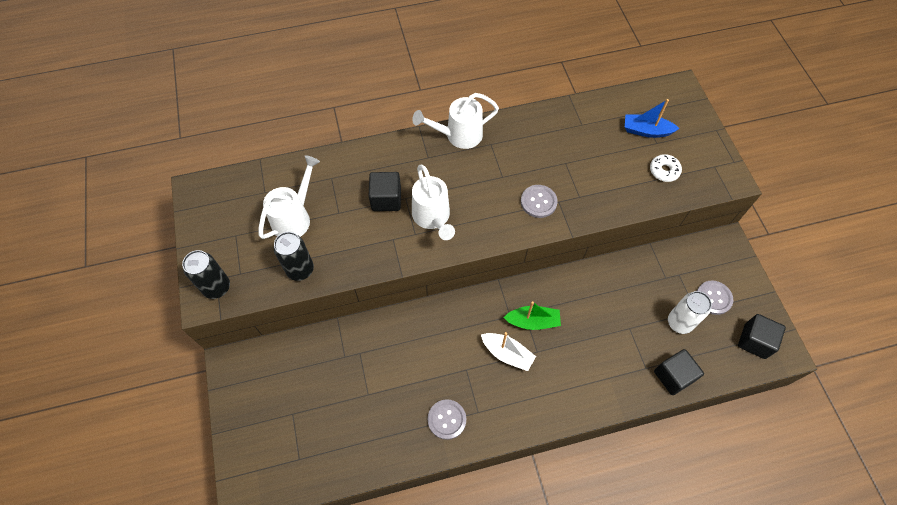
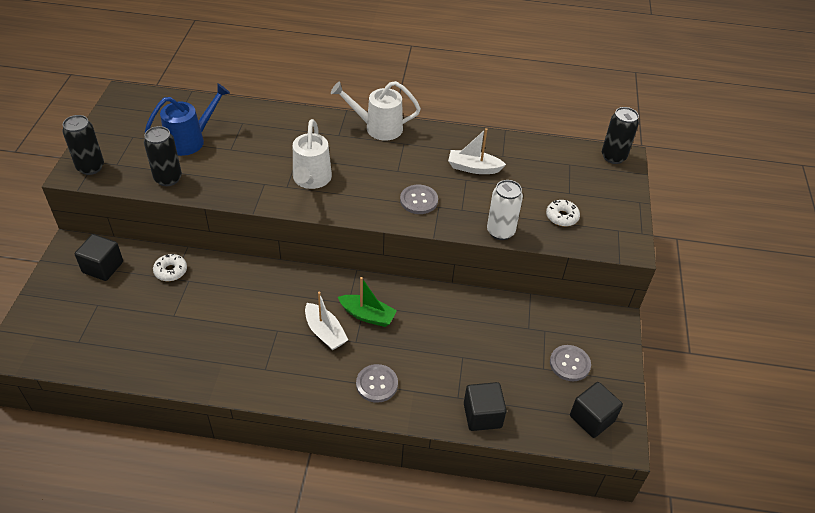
camera: 20 degrees right, 15 degrees down
(295, 217) = (191, 140): white watering can -> blue watering can
(338, 350) = (171, 271): none -> white donut
(386, 199) = (279, 153): black cube -> black cube (103, 267)
(447, 419) = (231, 363): grey button -> grey button (377, 384)
(565, 148) = (473, 168): none -> white boat
(646, 131) = (564, 180): blue boat -> none
(672, 90) = (613, 157): none -> black can
(679, 323) = (518, 371): white can -> white can (500, 231)

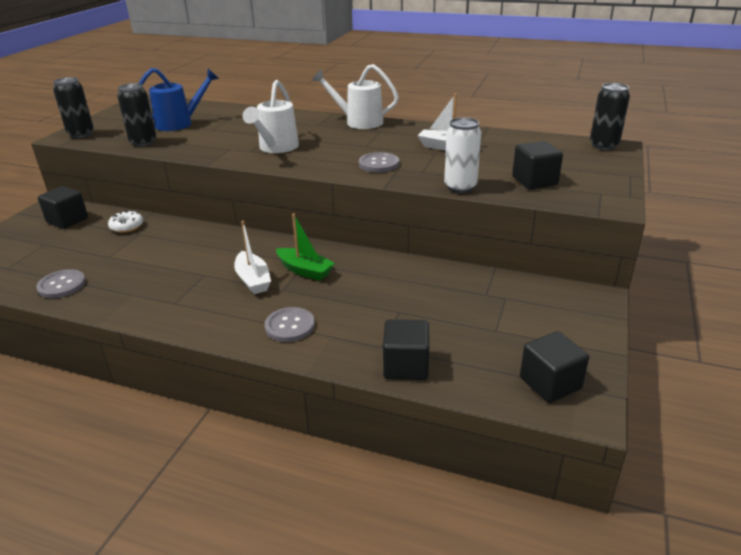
camera: 15 degrees right, 15 degrees down
(562, 217) = (534, 181): white donut -> black cube
(569, 364) = (530, 329): grey button -> grey button (62, 285)

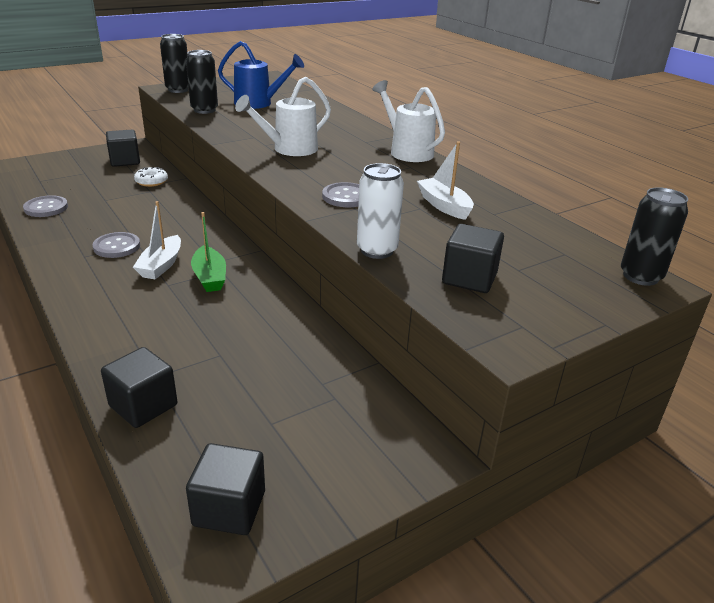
camera: 35 degrees right, 0 degrees up
(290, 326) = (122, 317): grey button -> grey button (117, 246)

